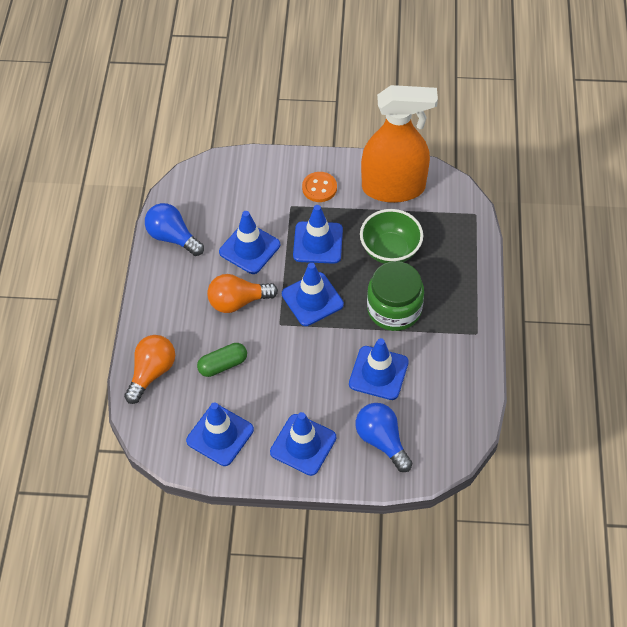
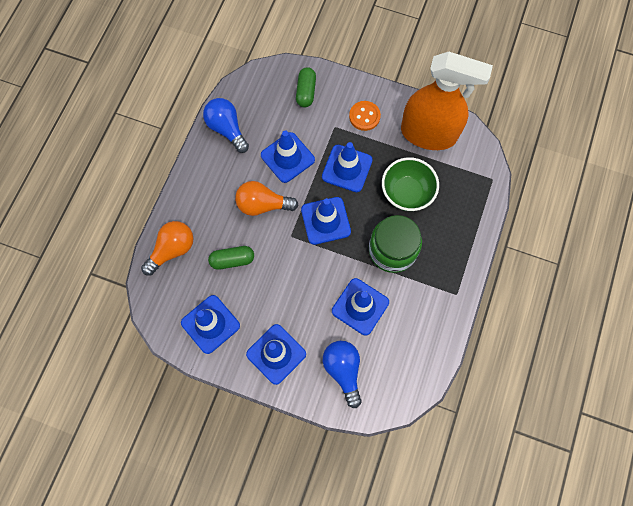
camera: 15 degrees right, 15 degrees up
(248, 180) = (306, 92): none -> green capsule

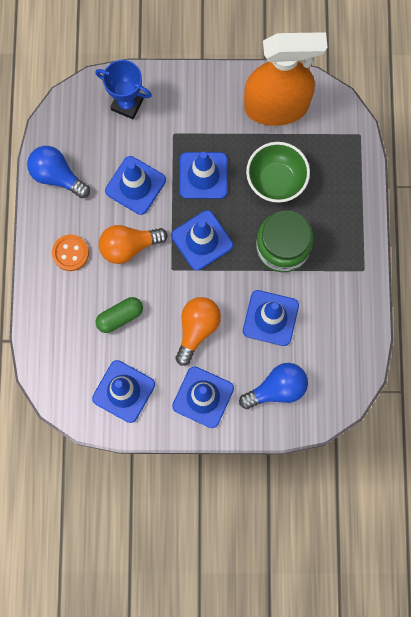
camera: 20 degrees left, 5 degrees up
(172, 250) = (52, 328): orange light bulb -> orange light bulb (197, 329)
(306, 92) = (127, 104): green capsule -> blue trophy
(343, 370) = (277, 389): blue light bulb -> blue light bulb turned 105 degrees clockwise
(364, 116) = (201, 111): orange button -> orange button (70, 253)

